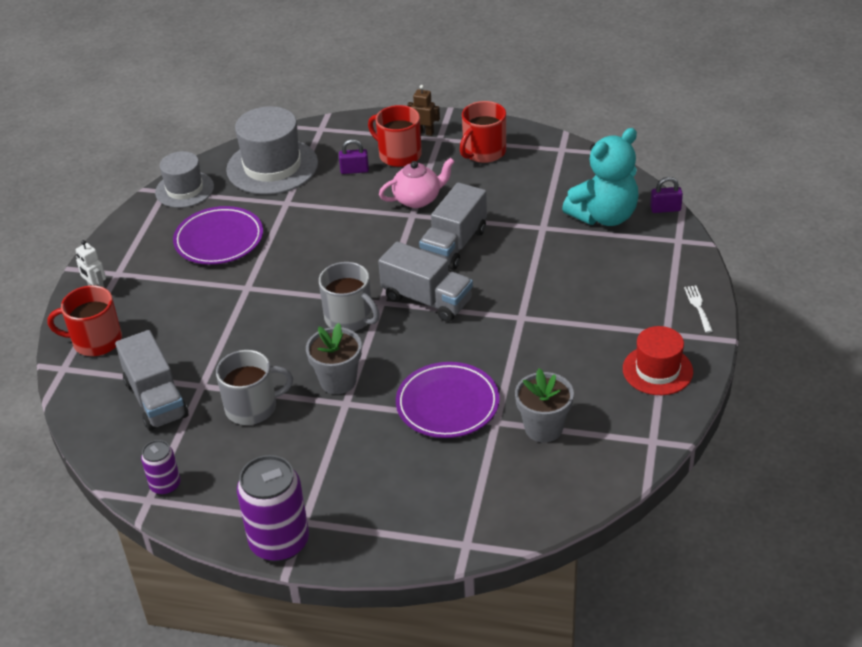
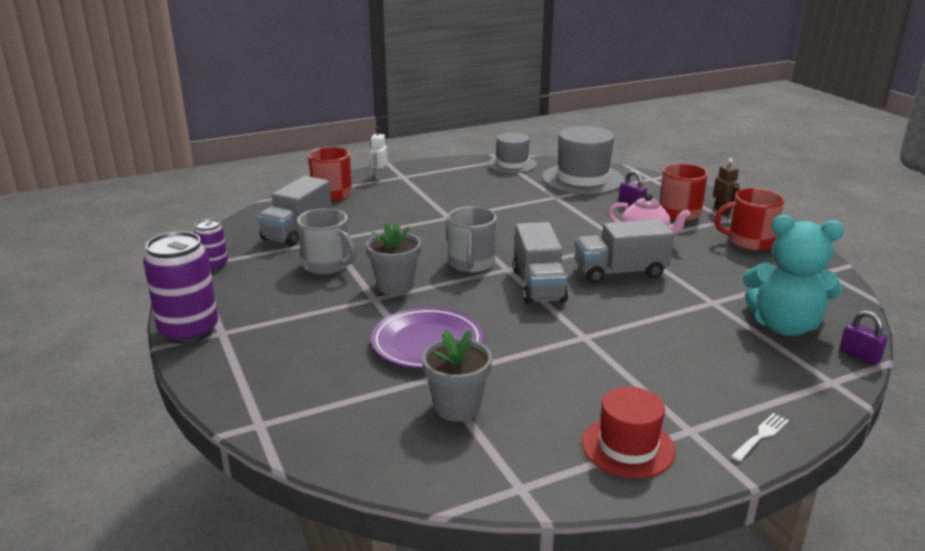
camera: 50 degrees right, 15 degrees down
(219, 240) = (481, 191): purple plate -> none

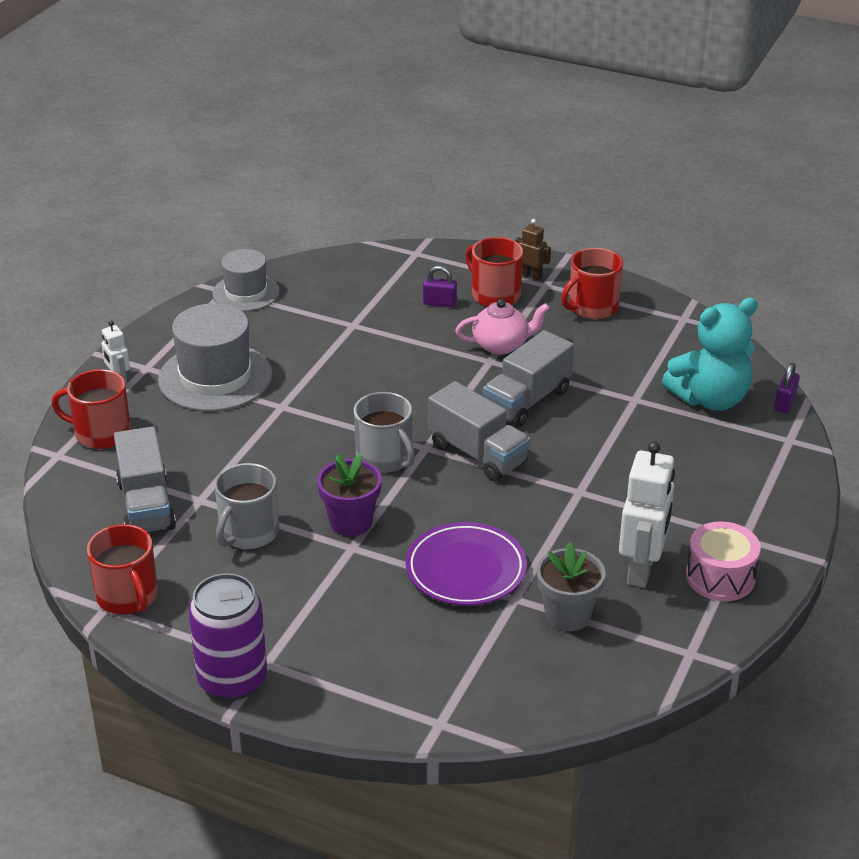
camera: 40 degrees left, 10 degrees up
(214, 266) = (128, 596): purple can -> red mug
(327, 265) = (248, 532): grey mug -> grey mug turned 120 degrees clockwise
(395, 286) = (351, 522): grey flower pot -> purple flower pot
(563, 407) = (641, 569): none -> white robot
(583, 179) = (349, 284): grey hat -> grey hat (215, 377)
(628, 447) = (720, 577): red hat -> pink drum
(761, 436) = (790, 516): white fork -> none
(859, 356) = (785, 403): purple padlock -> purple padlock turned 75 degrees counterclockwise

